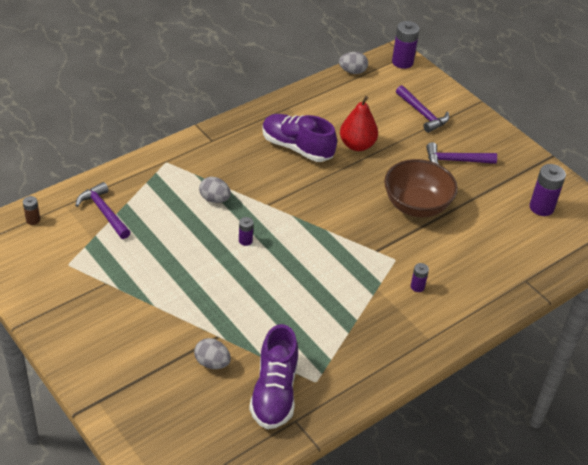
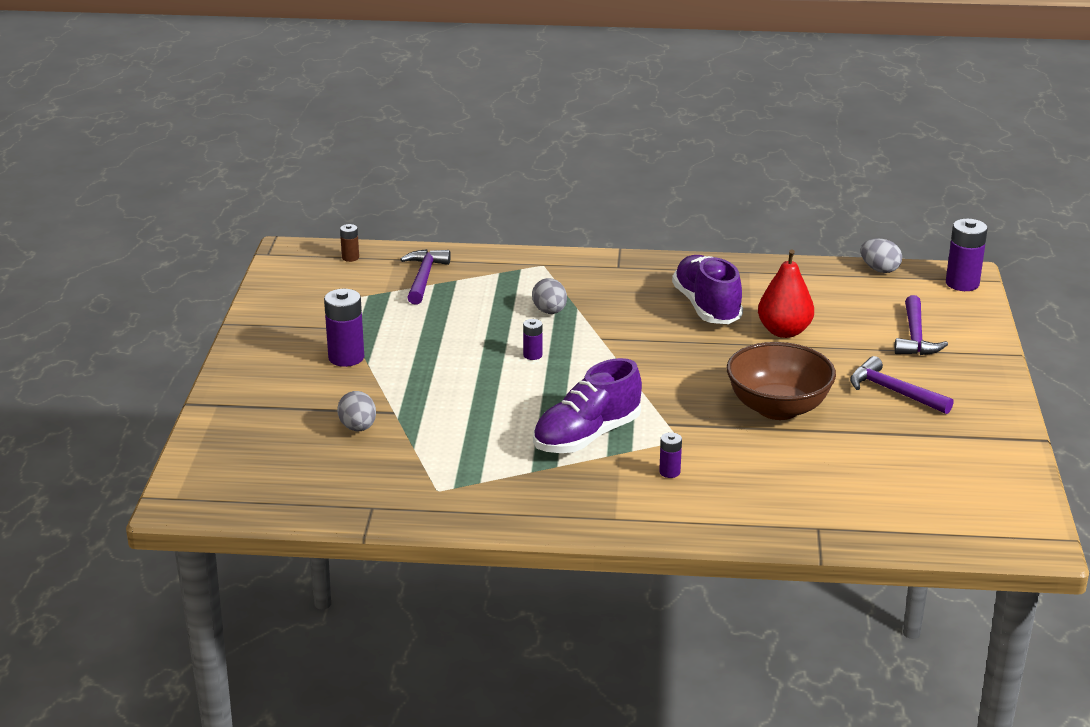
camera: 45 degrees right, 15 degrees down
(274, 392) = (384, 477): purple shoe -> purple shoe (587, 436)
(541, 207) = (948, 477): purple battery -> purple battery (346, 357)

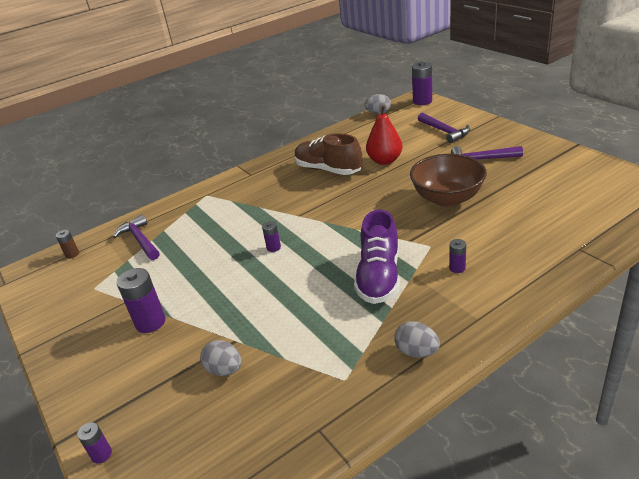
camera: 35 degrees left, 5 degrees up
(208, 429) = (101, 454): none -> purple battery
(549, 311) = (247, 217): grey egg -> grey egg (416, 352)
(706, 307) = (328, 169): purple shoe -> brown shoe

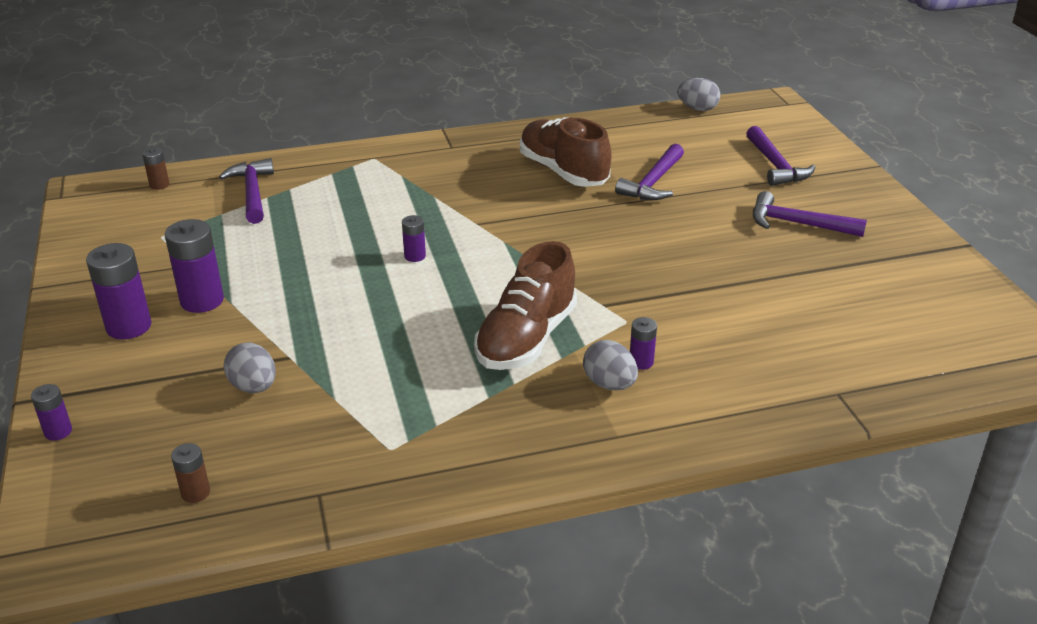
camera: 15 degrees right, 0 degrees up
(232, 462) = (196, 493): none -> brown battery
(379, 277) = (526, 339): purple shoe -> brown shoe
(384, 161) = (653, 183): red pear -> purple hammer
(416, 352) = (505, 448): grey egg -> grey egg (609, 384)
(422, 101) = (778, 109): purple battery -> purple battery (129, 326)
(447, 198) = (702, 264): brown bowl -> none

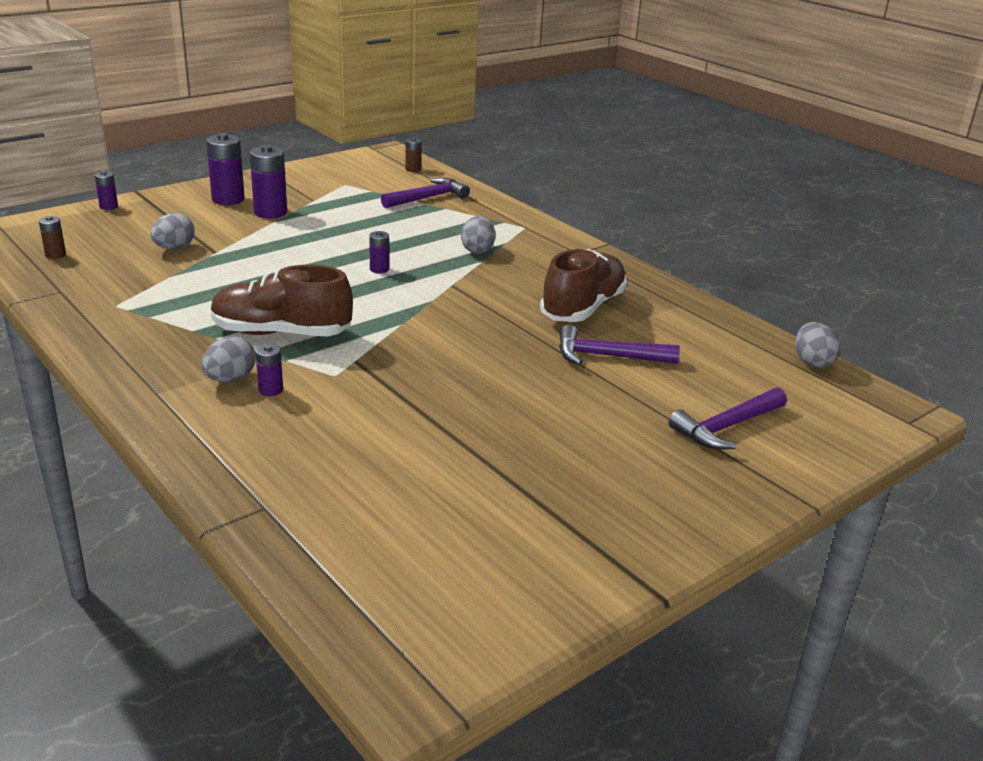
camera: 65 degrees right, 5 degrees down
(409, 194) = (477, 250): none -> grey egg
(797, 224) = (598, 454): purple hammer -> none

